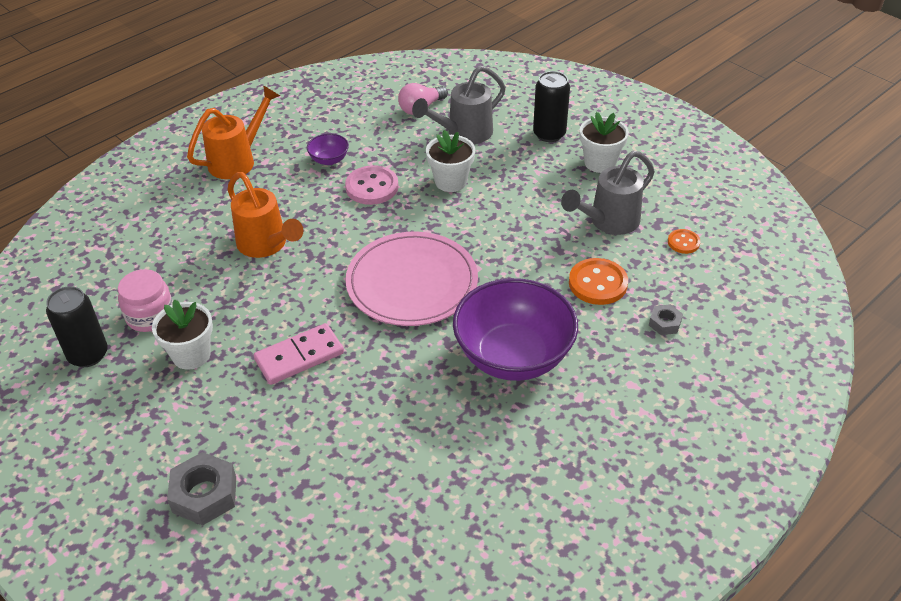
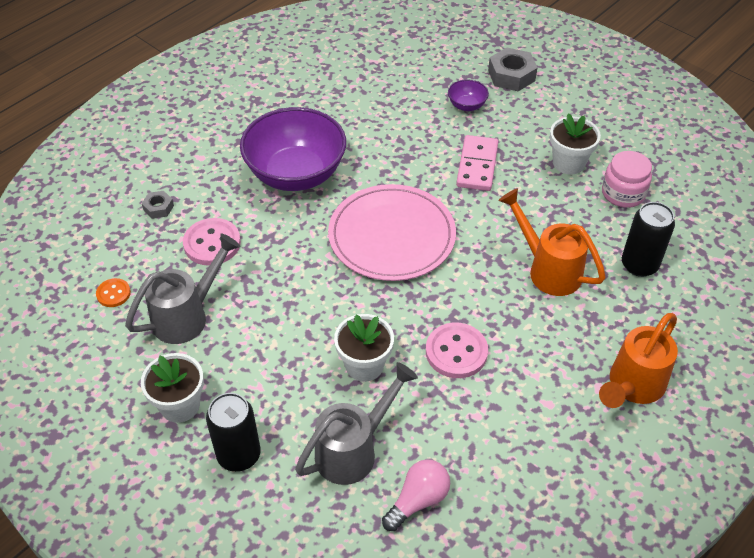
camera: 175 degrees right, 5 degrees up
(88, 355) = (655, 159): black can -> black can (639, 265)
(299, 357) = (477, 165): pink domino -> pink domino turned 45 degrees counterclockwise
(329, 160) = (519, 393): purple bowl -> purple bowl (466, 105)
(598, 283) = (212, 243): orange button -> pink button

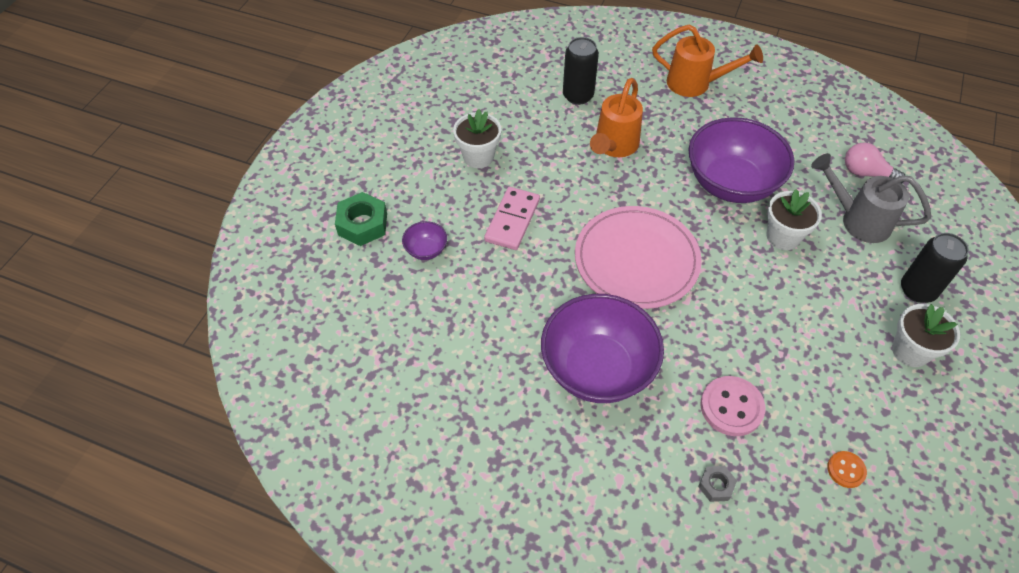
camera: 110 degrees left, 5 degrees up
(188, 315) = (824, 388): grey watering can -> none
(456, 352) = (731, 183): pink button -> purple bowl
(477, 165) = (512, 220): pink domino -> pink domino turned 60 degrees counterclockwise
(511, 75) = (362, 224): grey nut -> green nut
(623, 193) = (501, 116): pink jar -> none

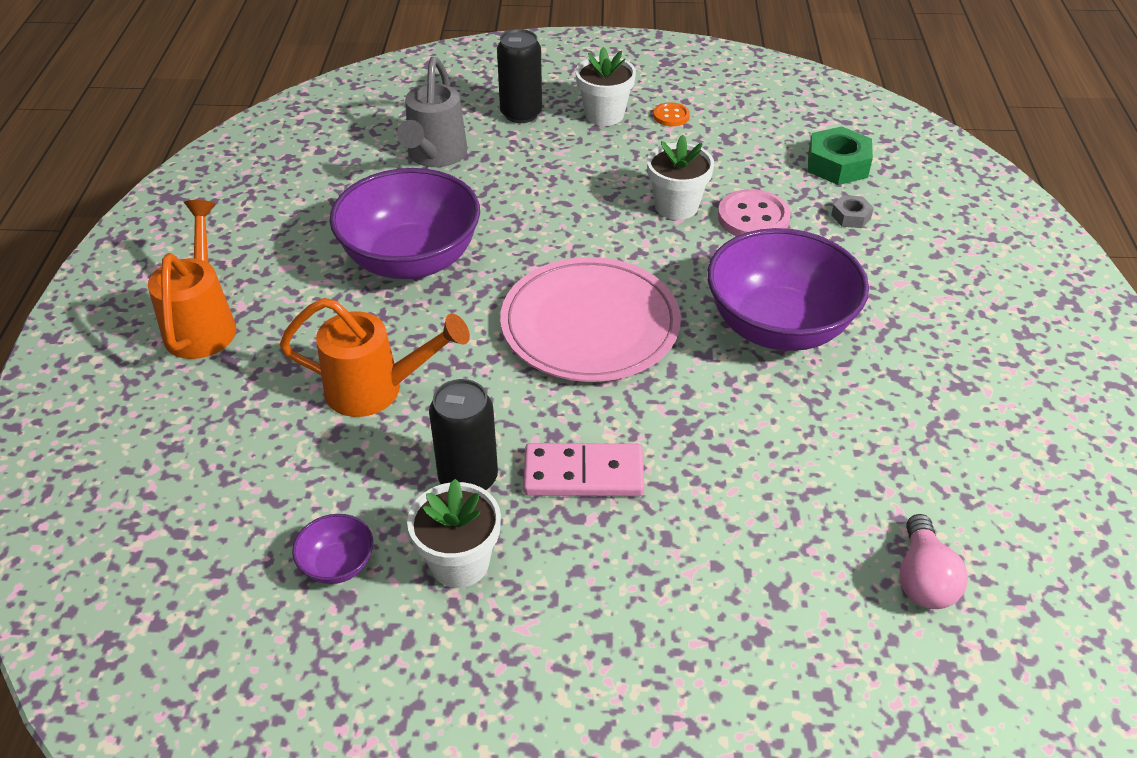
camera: 110 degrees left, 10 degrees down
(362, 224) = (694, 689): green nut -> green nut (837, 165)
(426, 250) = (699, 569): purple bowl -> purple bowl (338, 564)
(578, 96) = (261, 461): black can -> black can (468, 478)
(783, 237) = (488, 208): white flower pot -> white flower pot (676, 206)
(846, 470) = (769, 142): orange button -> orange button (671, 116)
(866, 173) = (352, 156): pink light bulb -> pink light bulb (923, 579)

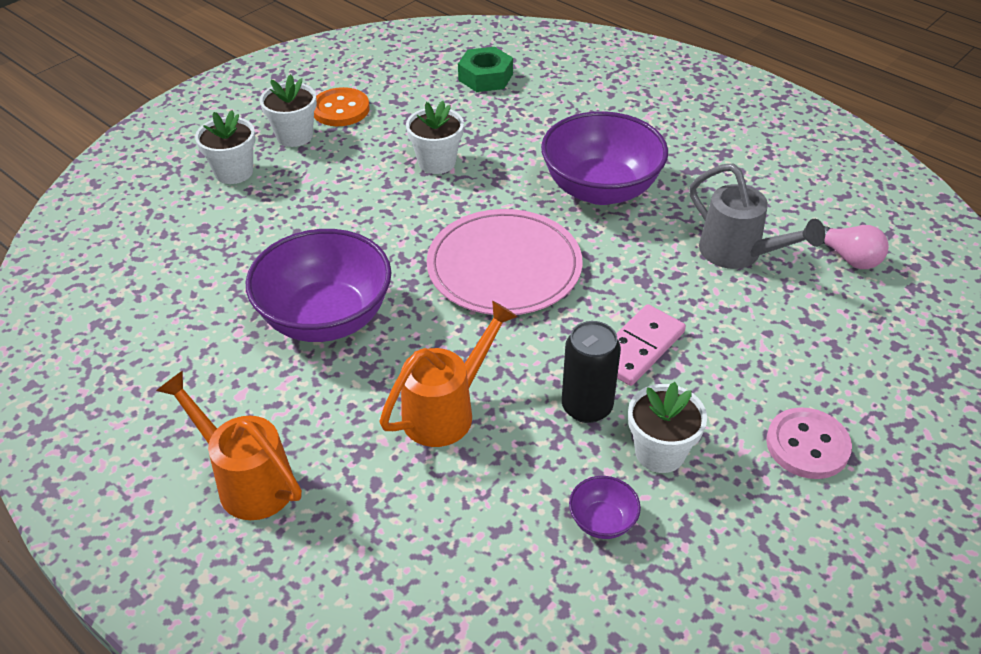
camera: 50 degrees left, 0 degrees up
(434, 157) = (220, 242): grey watering can -> grey watering can (739, 254)
(521, 114) = (234, 172): black can -> white flower pot
(671, 116) = (340, 109): orange button -> orange button, size x1.77
(753, 218) = (490, 139): pink button -> pink button (807, 445)
(851, 216) = (539, 102): grey nut -> none

